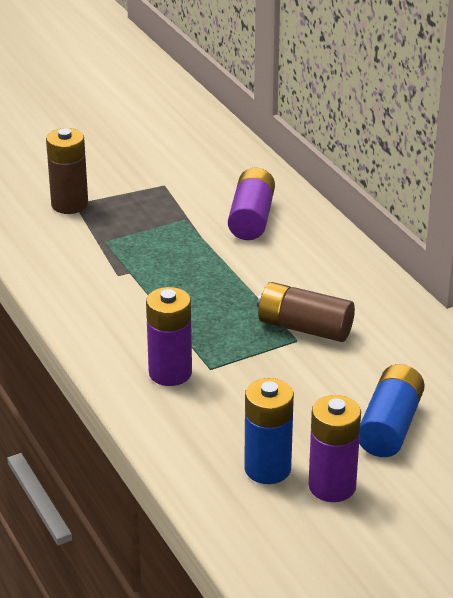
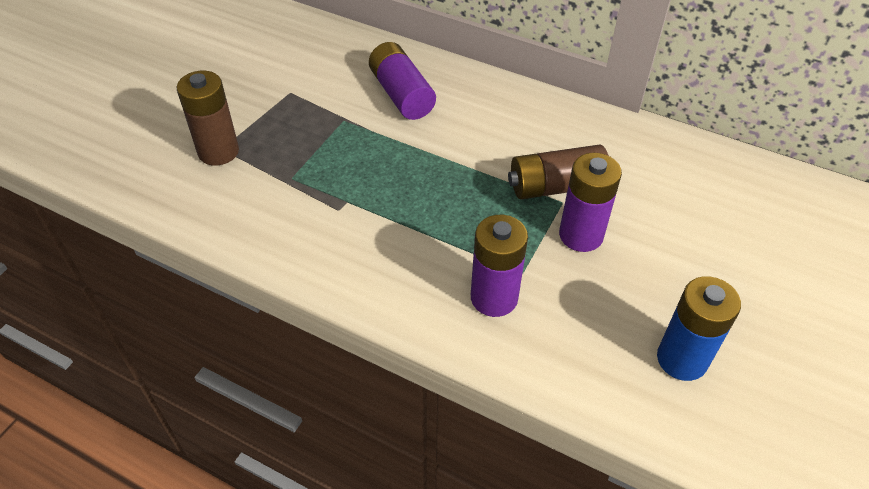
camera: 35 degrees left, 15 degrees up
(332, 486) = (749, 346): purple battery -> purple battery (581, 235)
(390, 426) = (722, 253): blue battery -> none

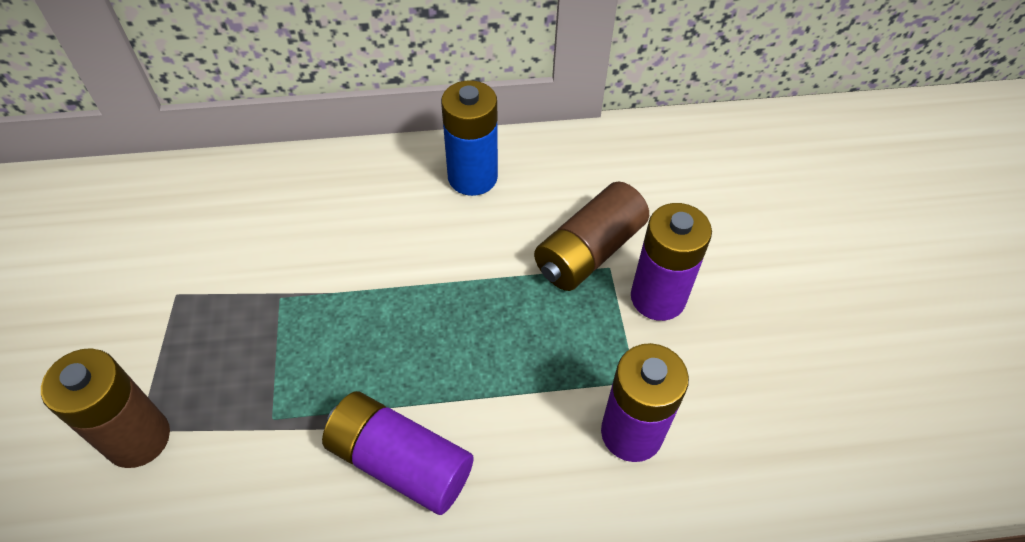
camera: 35 degrees left, 5 degrees up
(401, 94) = (326, 224): purple battery -> purple battery (400, 462)
(682, 359) = (855, 385): blue battery -> blue battery (472, 177)

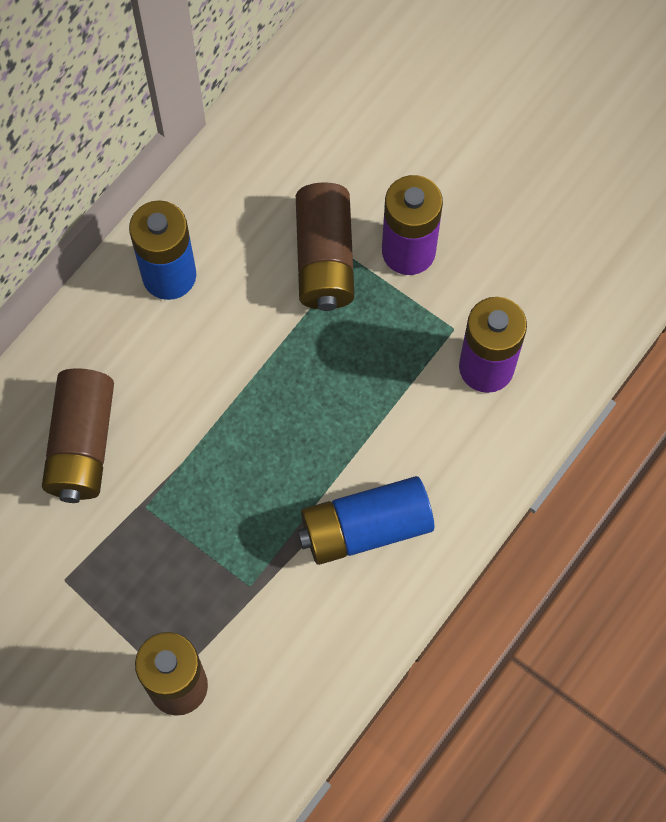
camera: 45 degrees left, 15 degrees up
(295, 225) = (82, 444): none -> brown battery
(400, 462) = (365, 528): purple battery -> blue battery

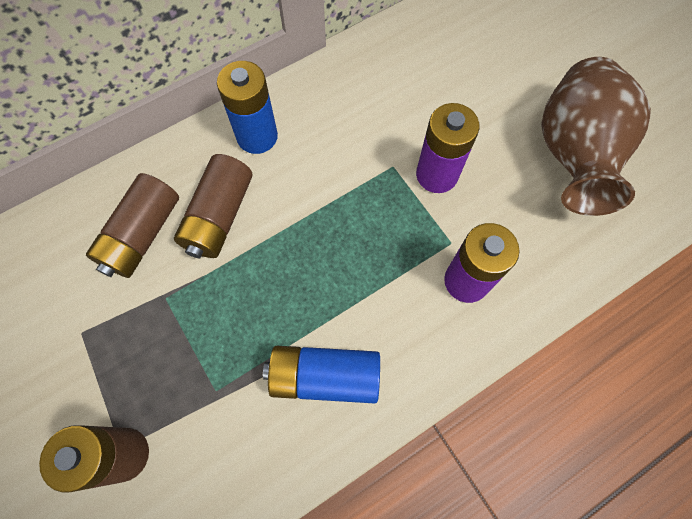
camera: 20 degrees right, 0 degrees up
(325, 259) = (373, 160): brown battery -> brown battery (219, 216)
(562, 172) = (573, 155): none -> brown vase

